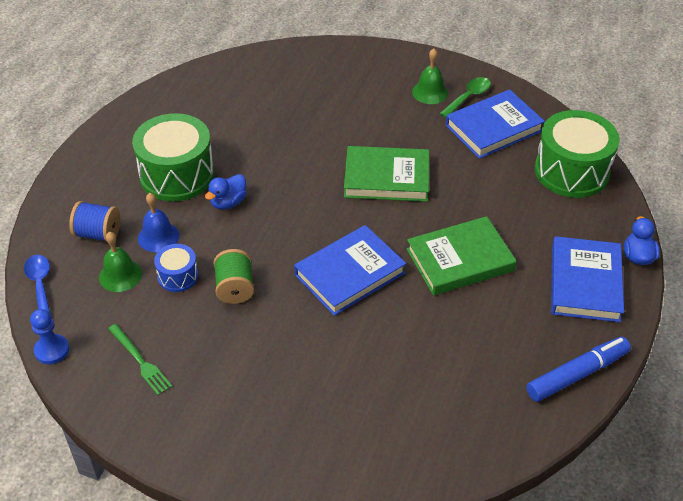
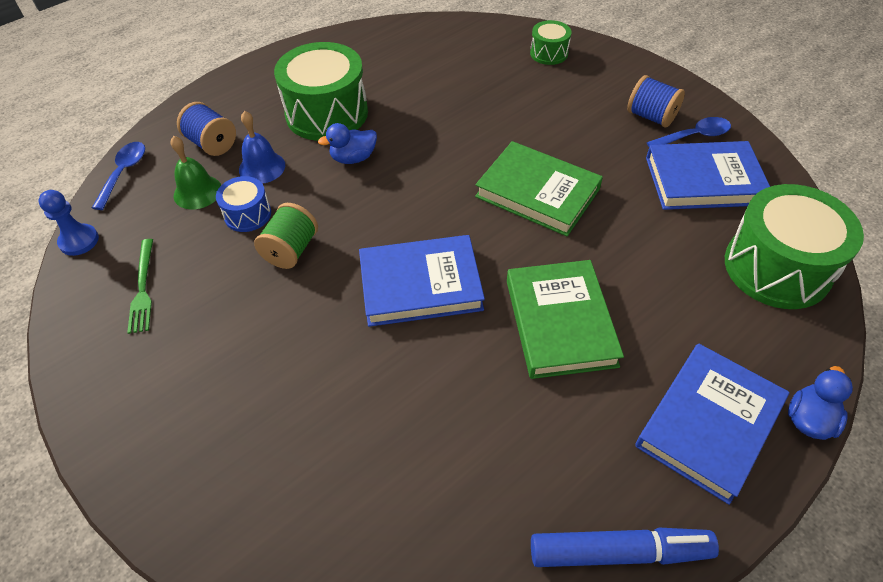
camera: 30 degrees right, 5 degrees up
(321, 65) = (549, 53): none -> green drum
(430, 92) = (651, 117): green bell -> blue spool
(460, 260) = (560, 322): green book -> green book turned 75 degrees clockwise
(468, 97) = (694, 136): green spoon -> blue spoon

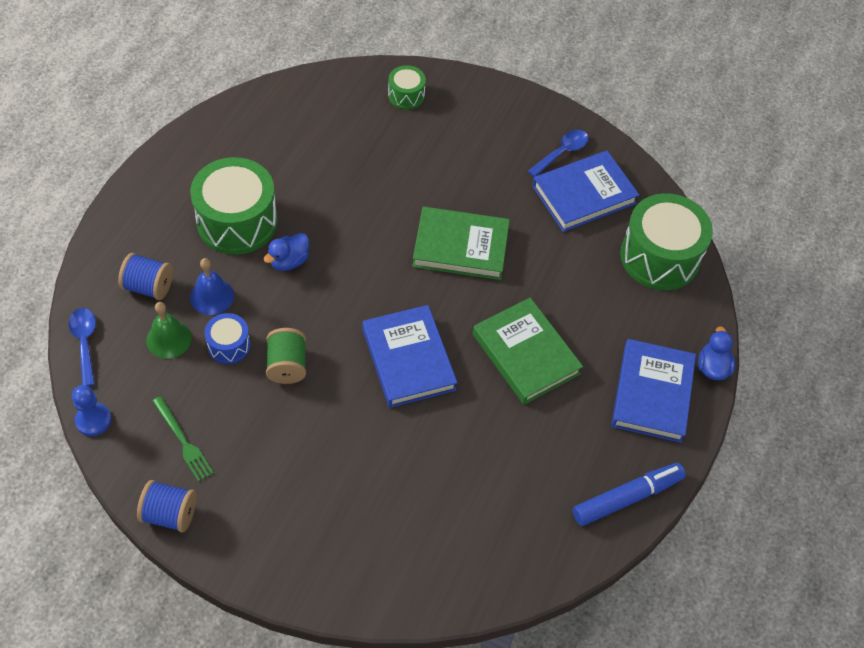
camera: 30 degrees left, 5 degrees up
(420, 285) = (408, 359): blue book -> blue book turned 75 degrees counterclockwise
(651, 117) = (521, 142): blue spool -> blue spool (170, 514)

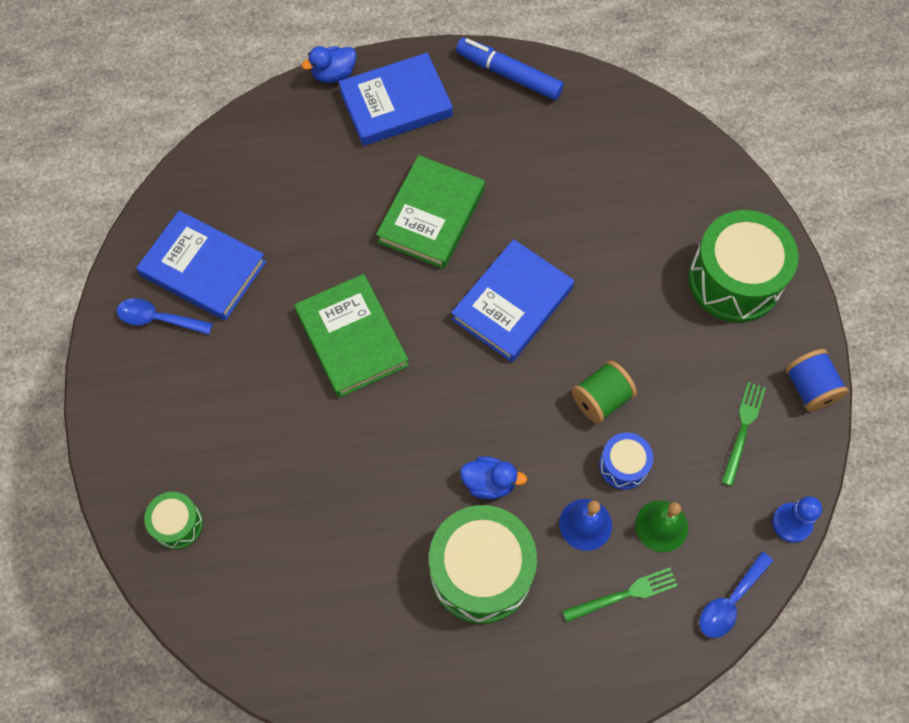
camera: 120 degrees left, 10 degrees up
(148, 287) = (624, 595): blue spool -> green fork
(659, 257) = (237, 168): green drum -> green drum (734, 280)

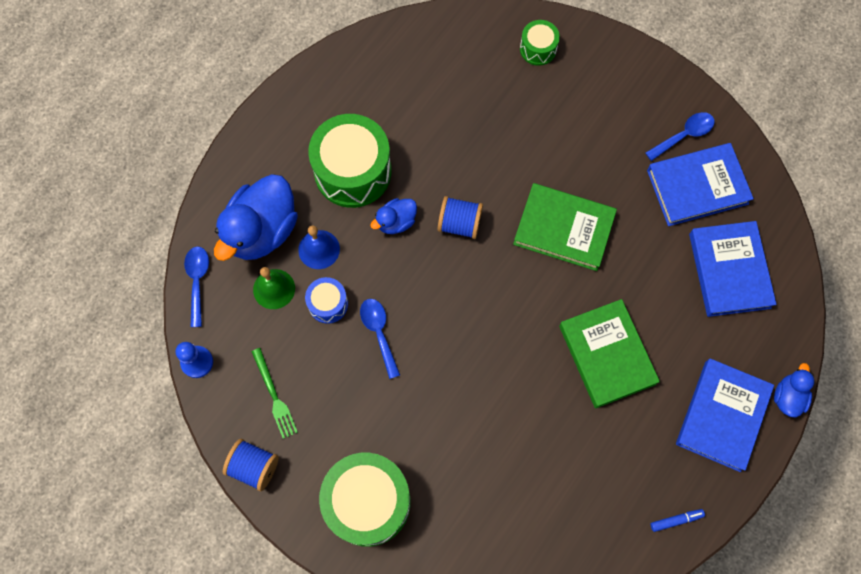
camera: 135 degrees right, 5 degrees up
(434, 427) = (459, 224): none -> blue spool
(509, 74) = (676, 520): blue marker -> blue marker, size x0.47
(512, 304) = (493, 343): blue book -> blue book (729, 271)
(601, 399) = (379, 333): green spool -> blue spoon
(624, 595) = (262, 231): green fork -> blue duck

